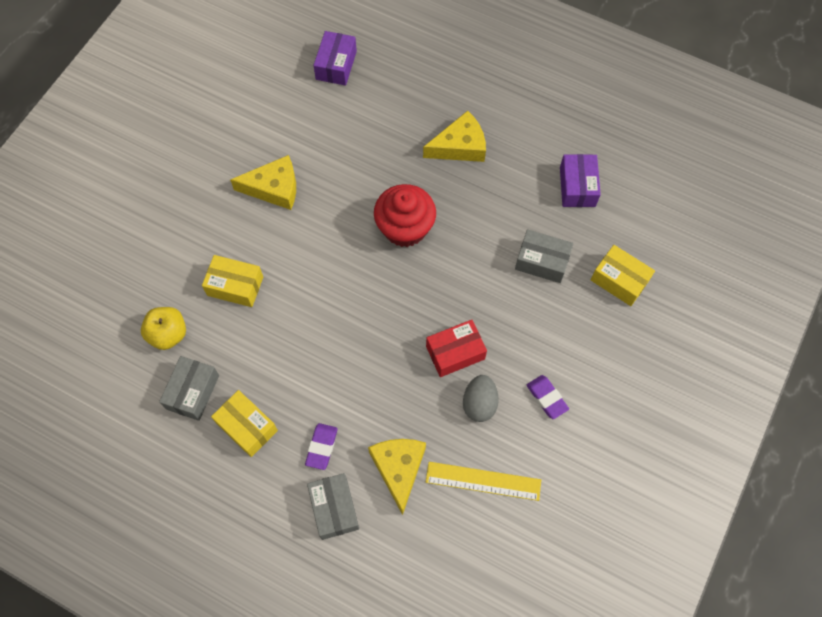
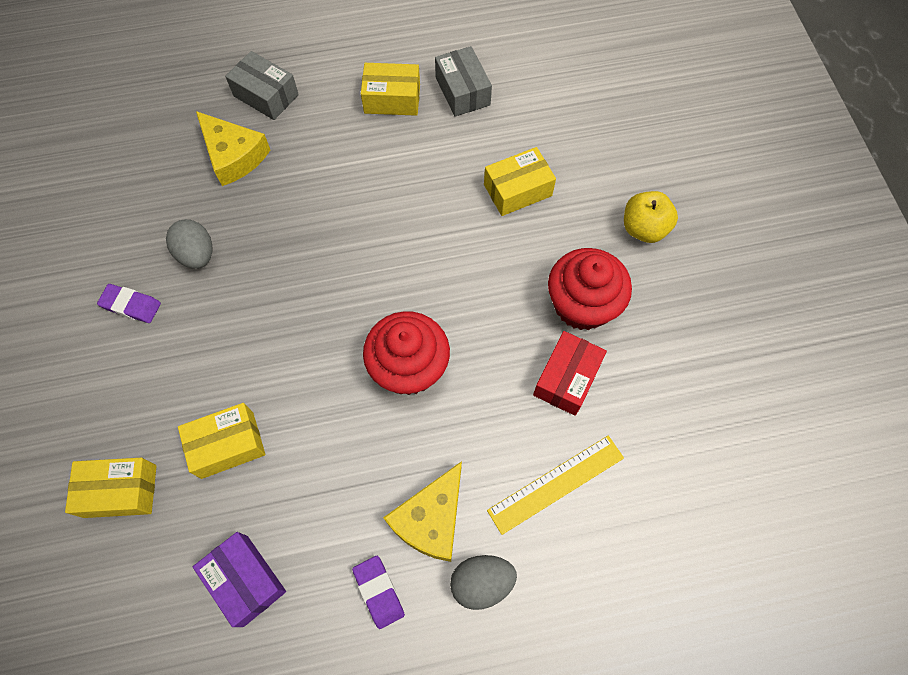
camera: 140 degrees right, 0 degrees up
(168, 334) = (530, 115): yellow apple -> yellow apple (644, 228)
(274, 188) = (582, 304): yellow cheese -> red cupcake
(321, 447) = (315, 127): purple eraser -> purple eraser (379, 592)
(336, 65) = (674, 509): purple box -> none
(455, 352) = (255, 282): red box -> red box (566, 378)
(459, 103) = (481, 582): none -> grey egg
(483, 481) = (149, 196): yellow ruler -> yellow ruler (556, 484)
(542, 261) = (227, 445): grey box -> yellow box

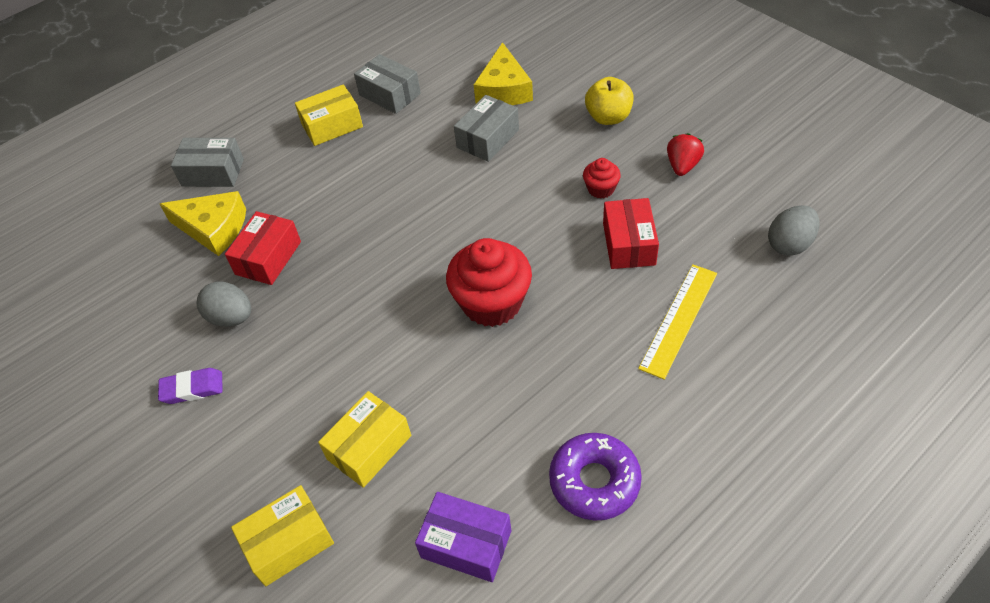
camera: 25 degrees left, 15 degrees down
(259, 211) = (268, 258): none -> red box
(379, 592) = (594, 481): purple eraser -> purple donut
(431, 519) = (597, 401): yellow cheese -> yellow cheese (504, 89)
(481, 582) = (675, 423): grey egg -> grey egg (789, 244)
(517, 190) = (488, 138): yellow box -> grey box
(582, 304) = (601, 189): red cupcake -> red cupcake, size x0.49
(675, 323) = (682, 166): none -> red strawberry

